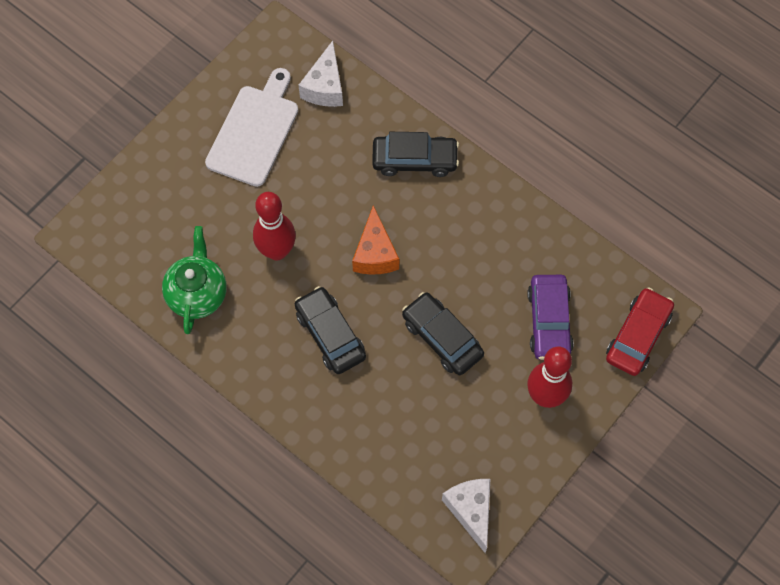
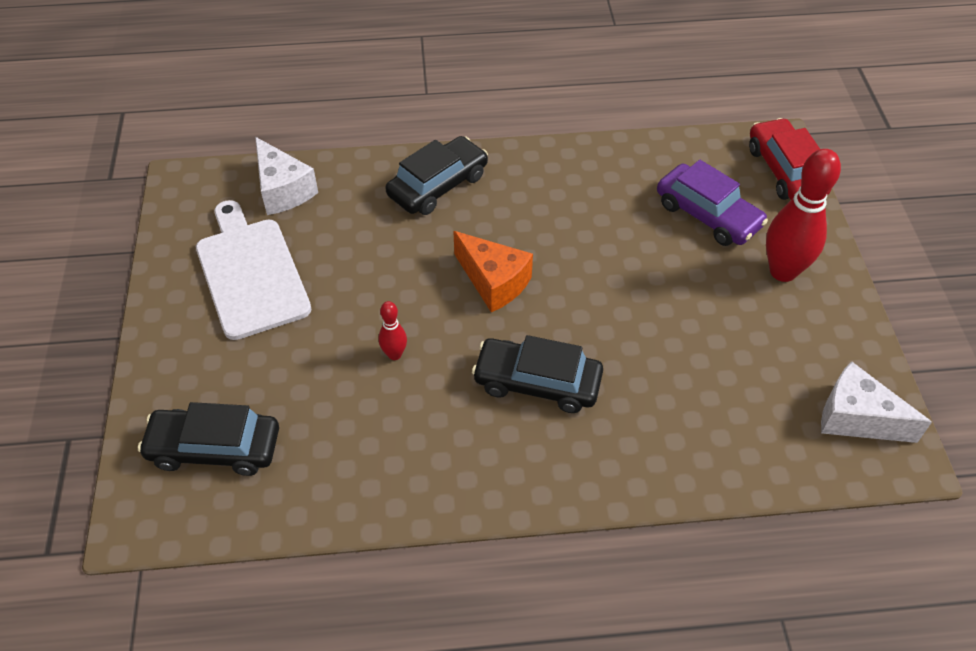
camera: 45 degrees left, 15 degrees down
(197, 294) = (354, 462): green teapot -> none
(277, 251) = (394, 354): red bowling pin -> red bowling pin, size x0.48
(442, 338) = (640, 299): black car -> black car (214, 448)

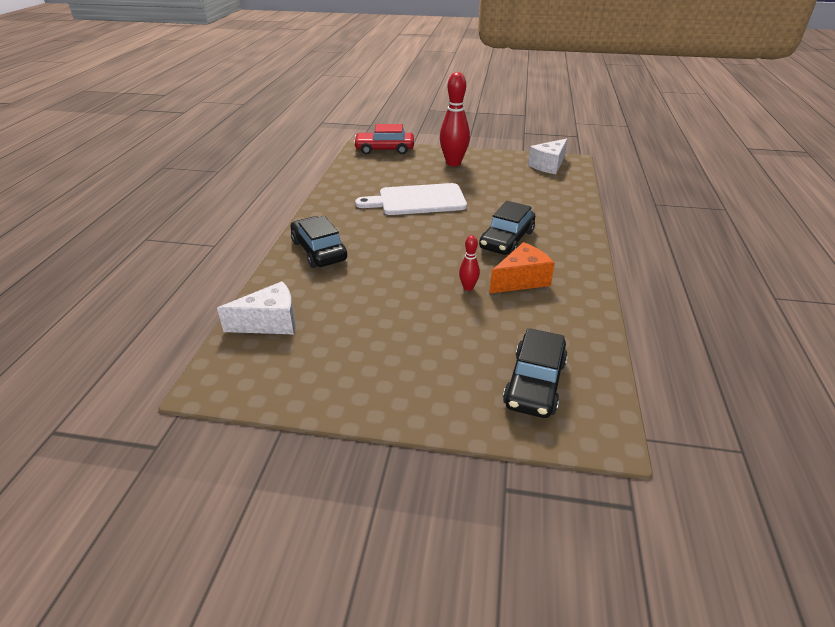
camera: 75 degrees left, 15 degrees down
(250, 273) = (356, 349): white cutting board -> white cutting board (418, 200)
(494, 282) = (420, 242): orange cheese -> orange cheese (521, 280)
(707, 215) = (403, 173): purple car -> none

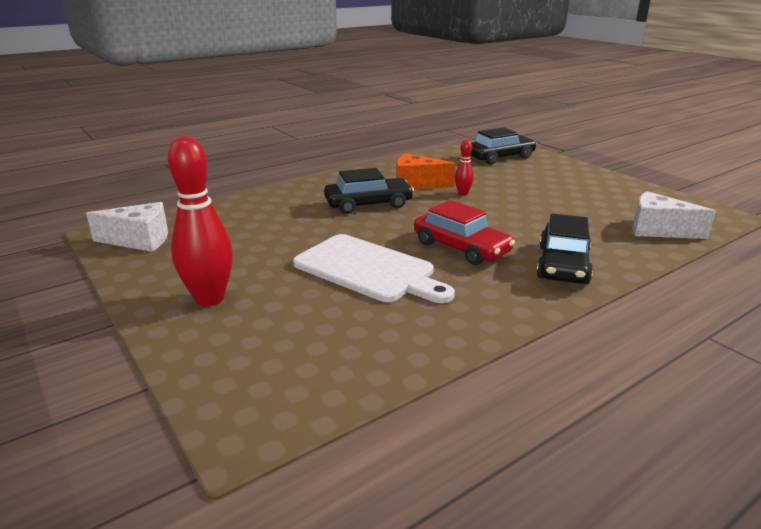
camera: 135 degrees left, 10 degrees down
(384, 149) = (224, 394): red car -> red car (461, 248)

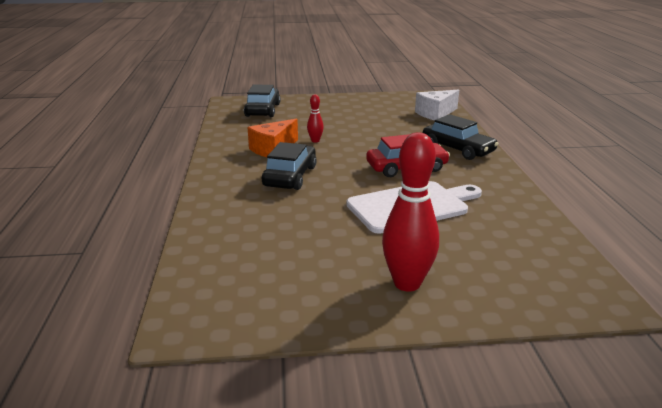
camera: 60 degrees left, 0 degrees up
(140, 240) = (231, 305): white cheese -> none

